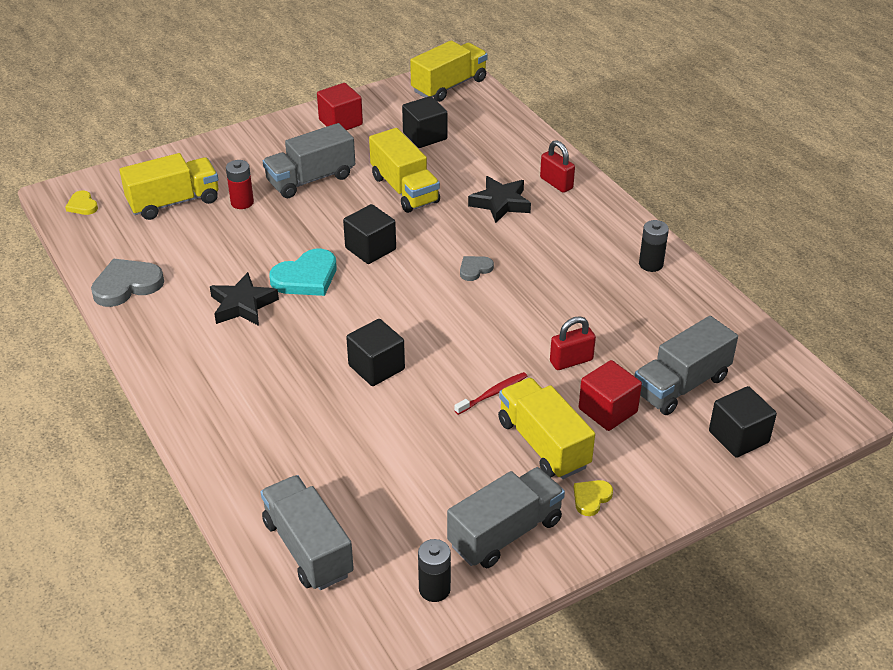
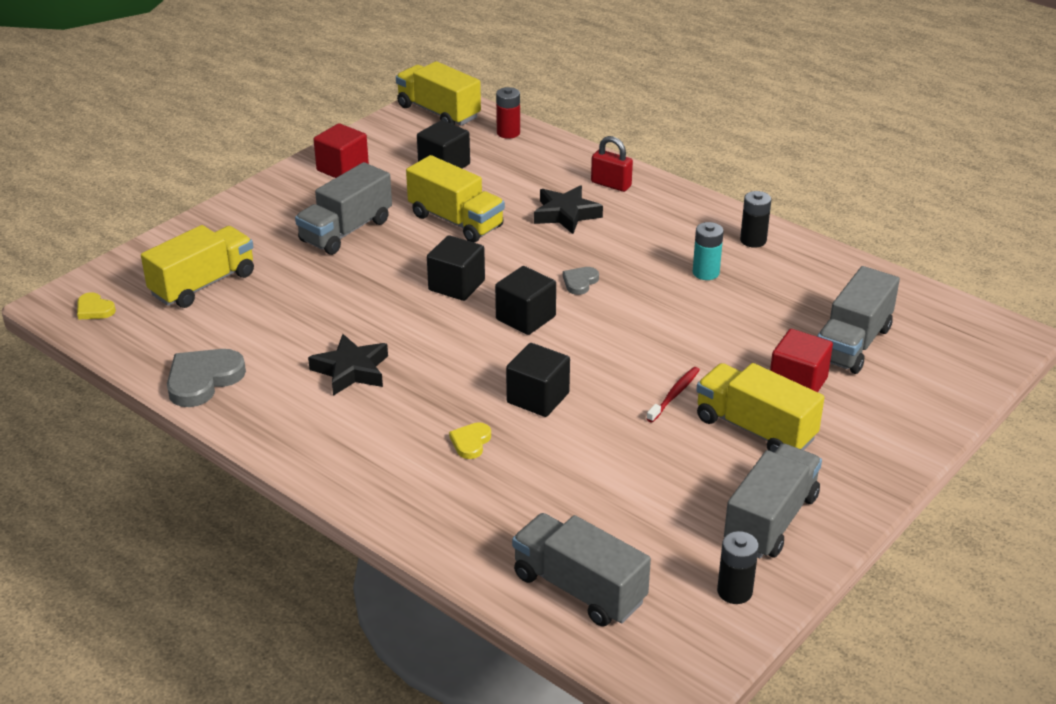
camera: 20 degrees left, 5 degrees down
(242, 202) = (283, 269): red battery -> red battery (508, 133)
(306, 277) = (404, 328): turquoise heart -> none
(449, 86) = (438, 112): yellow truck -> yellow truck turned 75 degrees counterclockwise
(571, 361) = (732, 346): red padlock -> none
(589, 285) = (705, 273): none -> turquoise battery
(591, 498) = (833, 467): yellow heart -> yellow heart (470, 442)
(738, 437) = (935, 377): black cube -> black cube (525, 318)

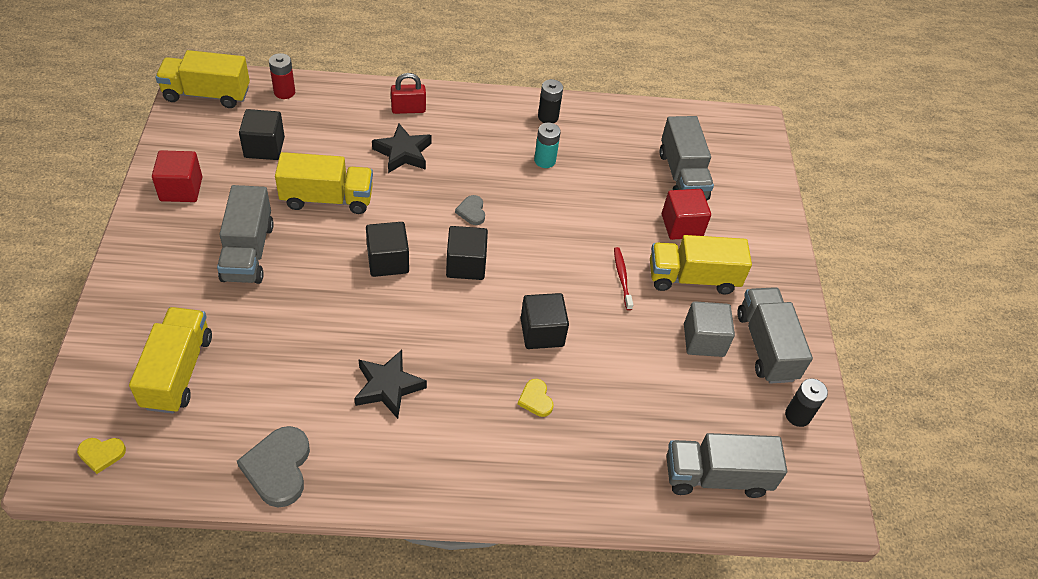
camera: 45 degrees left, 15 degrees up
(703, 482) = (703, 340): none -> grey cube

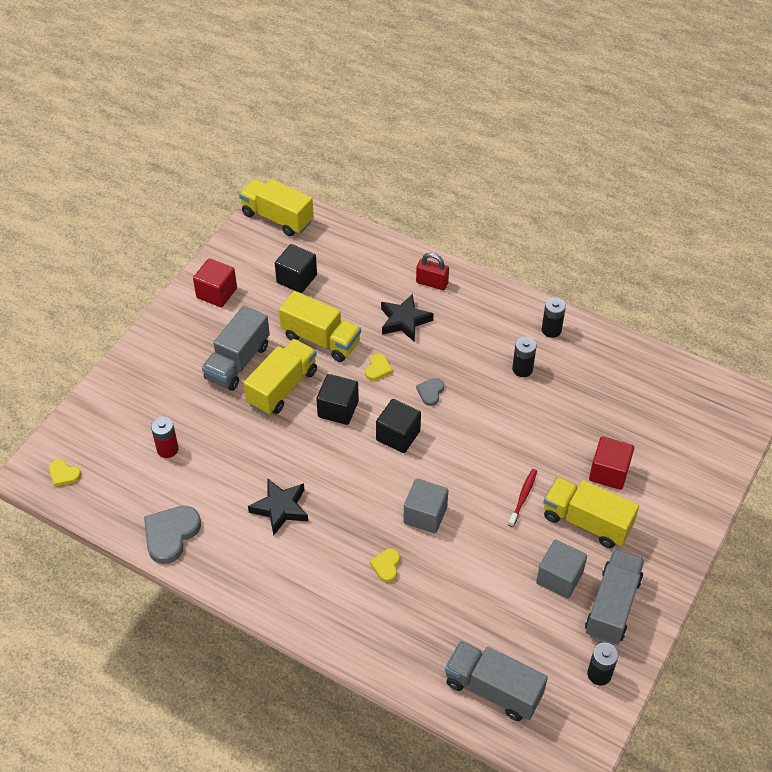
camera: 35 degrees right, 0 degrees up
(178, 371) = (141, 435): yellow truck -> yellow truck (282, 387)
(284, 92) = (339, 235): red battery -> red battery (167, 449)
(405, 207) = (378, 369): none -> yellow heart
(542, 332) = (425, 515): black cube -> grey cube
(545, 160) = (522, 369): turquoise battery -> black battery
(682, 175) = (641, 427): grey truck -> none

